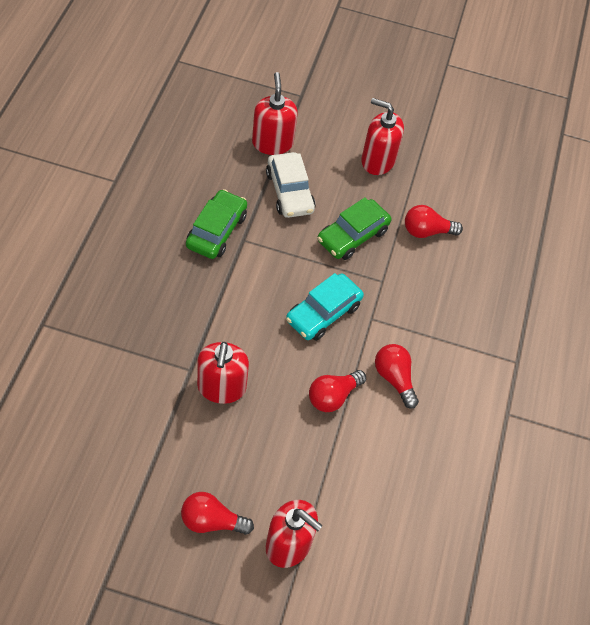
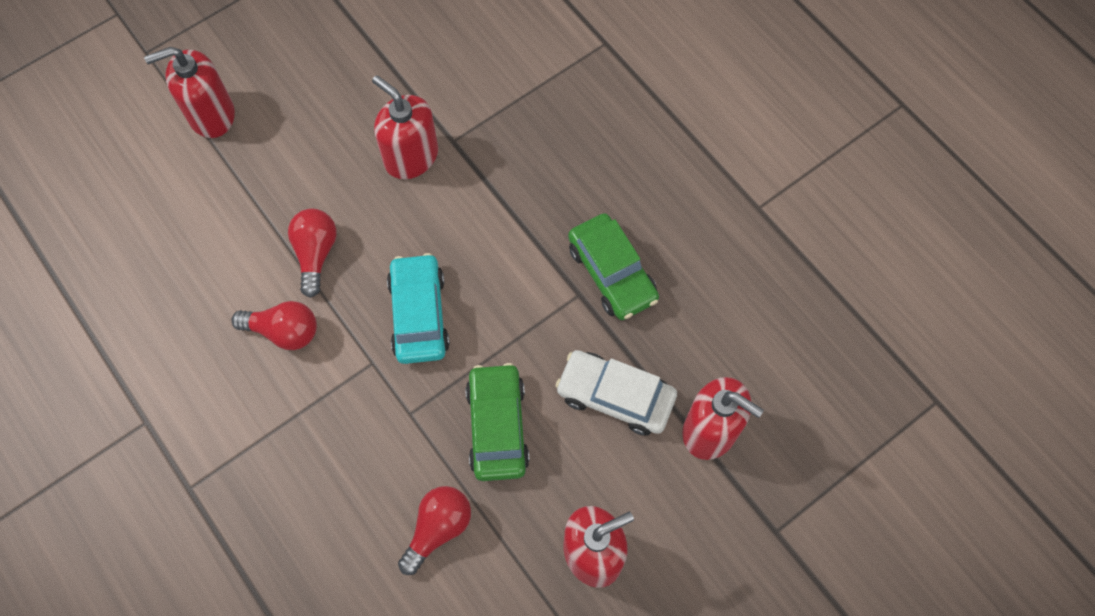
camera: 135 degrees right, 10 degrees up
(212, 521) = (287, 68): red light bulb -> none

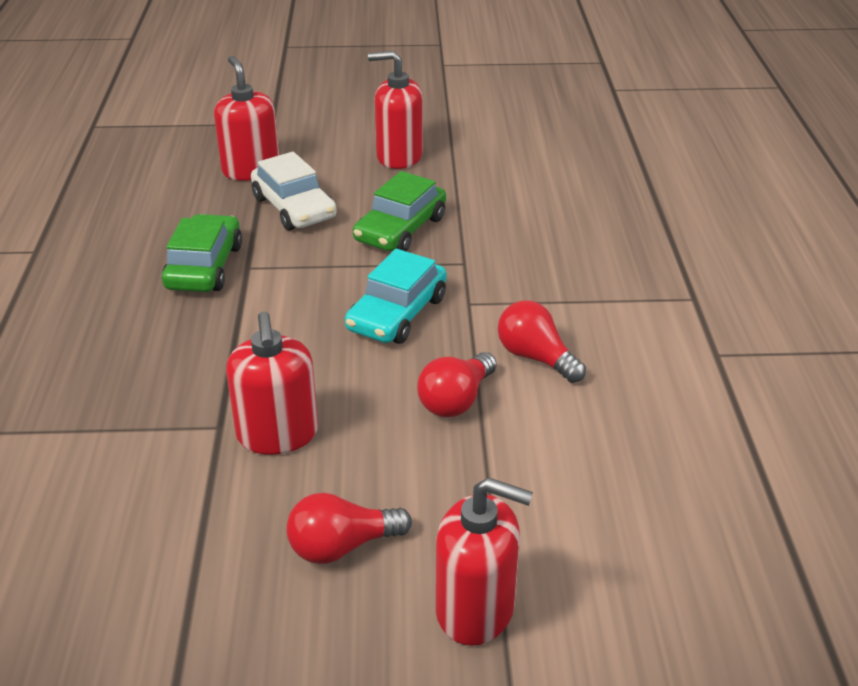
camera: 145 degrees left, 30 degrees down
(438, 529) = (497, 203): red light bulb -> red light bulb (342, 546)

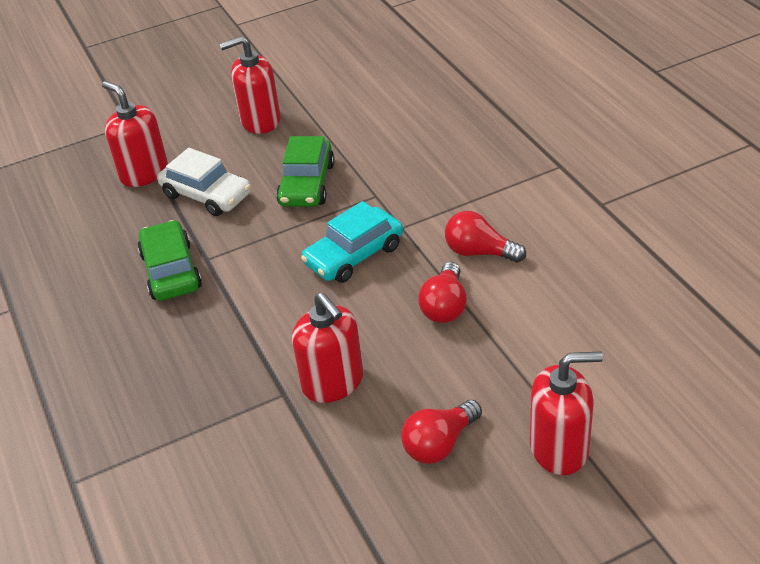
camera: 20 degrees left, 5 degrees up
(397, 314) = (354, 255): turquoise car -> turquoise car turned 45 degrees clockwise

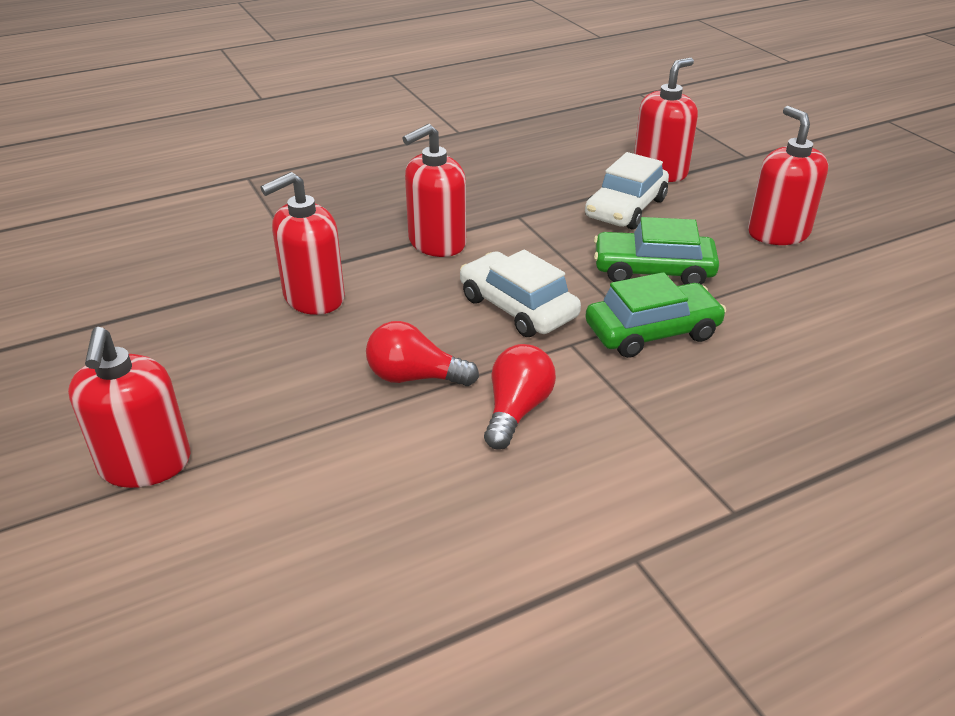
camera: 85 degrees right, 5 degrees down
(171, 271) = (500, 198): green car -> green car (652, 332)
(248, 309) = (436, 243): none -> red soap dispenser
(354, 255) = (517, 307): turquoise car -> white car
(440, 444) = (197, 369): red light bulb -> none

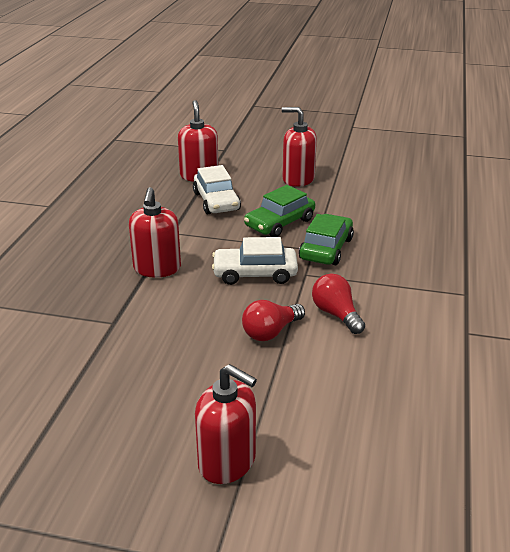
camera: 50 degrees left, 5 degrees down
(313, 298) = (147, 333): red soap dispenser -> none

